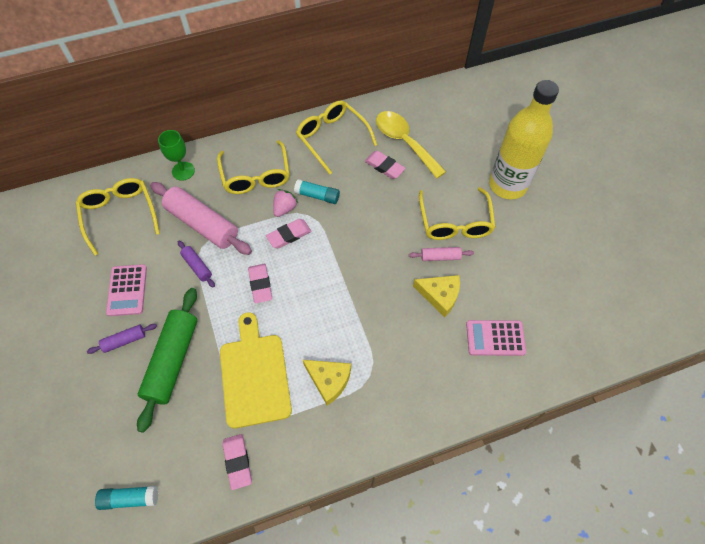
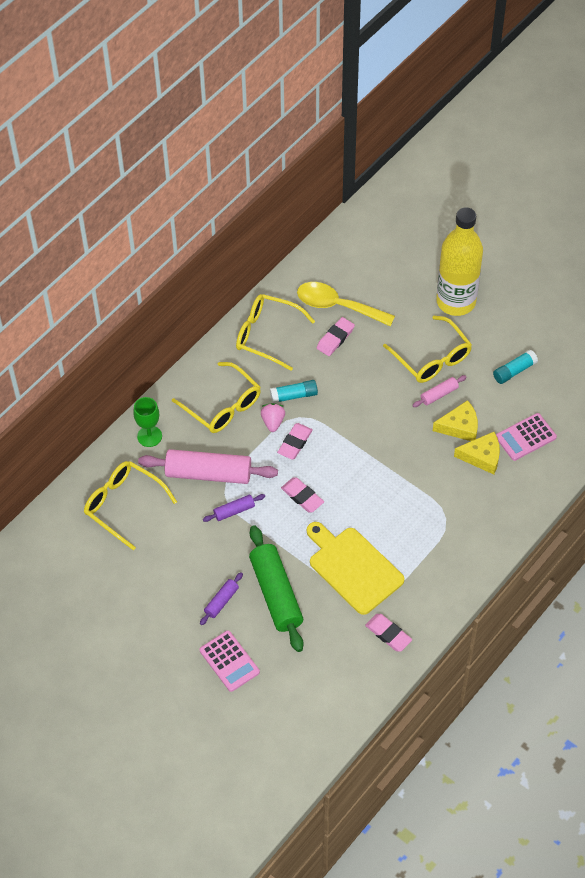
camera: 30 degrees left, 5 degrees down
(127, 290) = (188, 562): pink calculator -> pink calculator (229, 661)
(129, 498) = (324, 704): turquoise glue stick -> turquoise glue stick (514, 371)
(197, 266) = (234, 511): purple rolling pin -> purple rolling pin turned 45 degrees counterclockwise
(329, 380) = (416, 539): yellow cheese -> yellow cheese (482, 456)
(384, 166) = (335, 338): pink eraser -> pink eraser turned 60 degrees counterclockwise

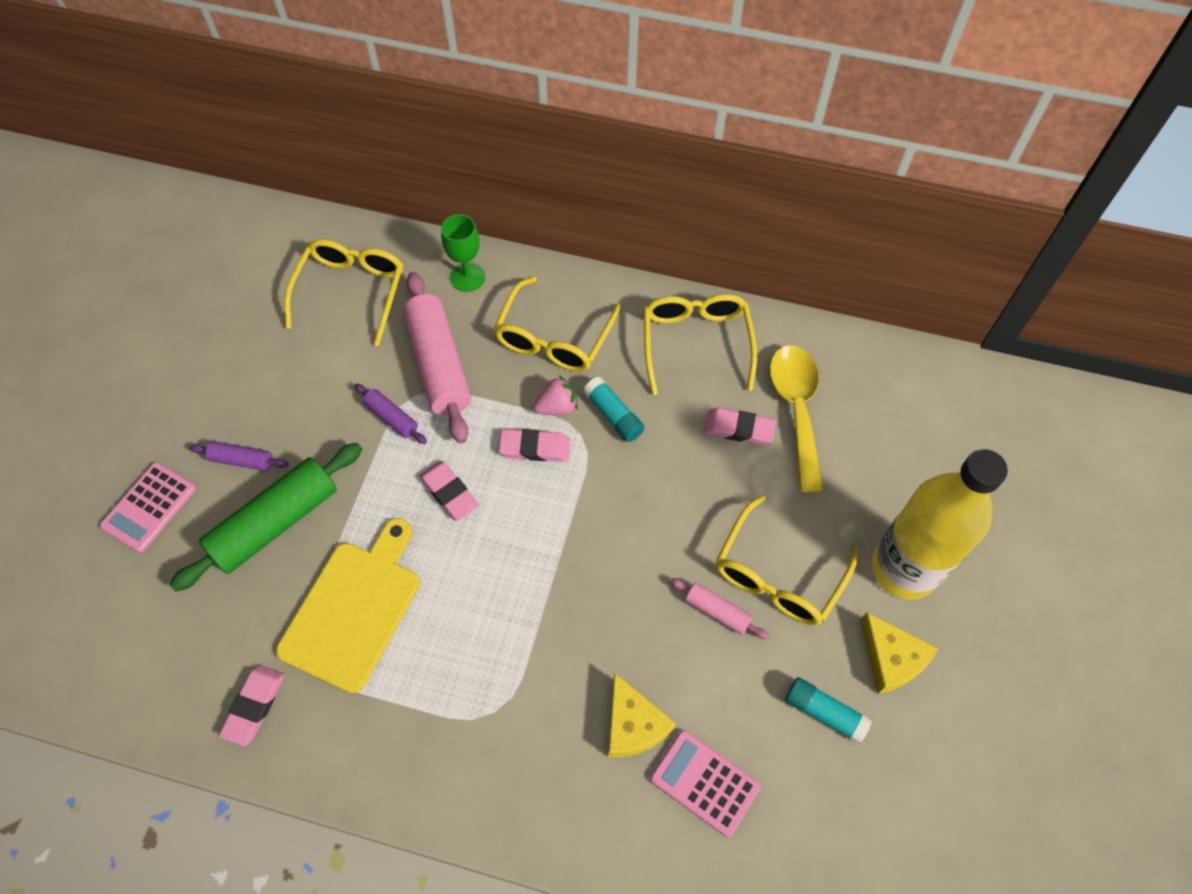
camera: 65 degrees right, 5 degrees up
(302, 496) = (449, 493): pink eraser -> pink eraser turned 60 degrees counterclockwise
(460, 426) = (673, 667): yellow cheese -> yellow cheese (891, 658)

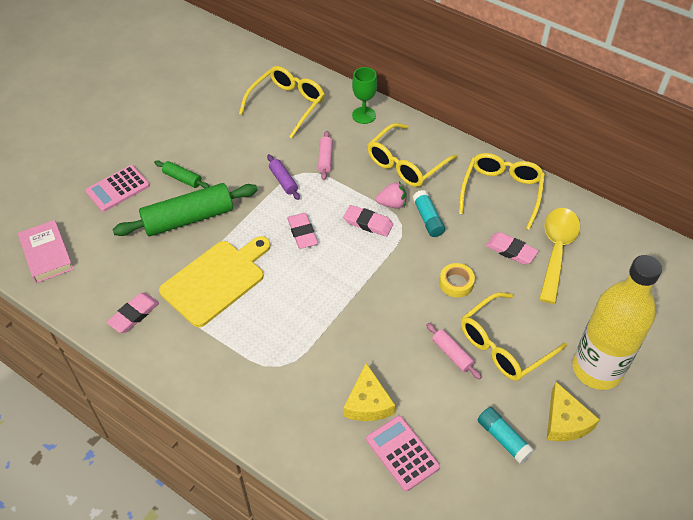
camera: 20 degrees right, 10 degrees down
(81, 652) = (47, 254): none -> pink book
(242, 460) = (182, 179): purple rolling pin -> green rolling pin
(439, 364) = (325, 159): pink rolling pin -> pink rolling pin, size x0.48
(685, 502) = (456, 283): none -> yellow tape

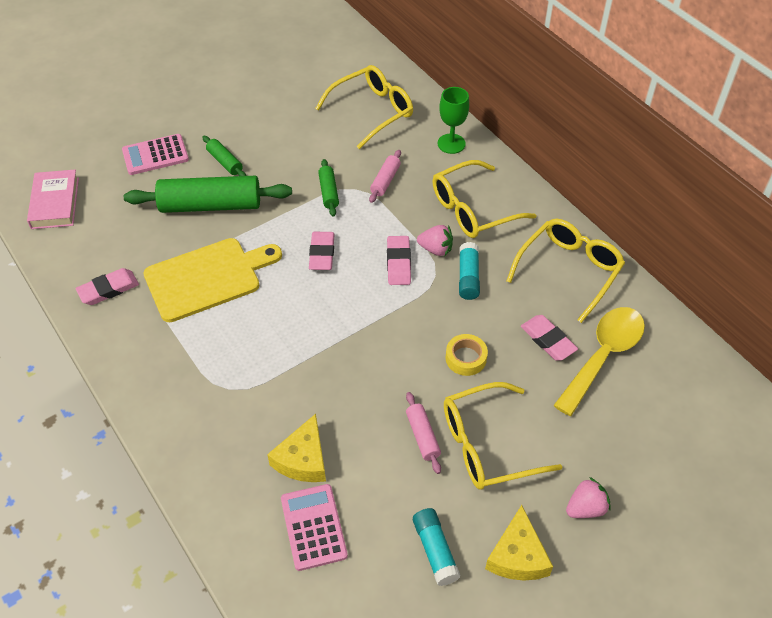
camera: 20 degrees right, 0 degrees up
(283, 181) = (328, 192): purple rolling pin -> green rolling pin
(368, 223) = (398, 263): pink eraser -> pink eraser turned 45 degrees clockwise
(597, 369) = (585, 508): yellow bottle -> pink strawberry

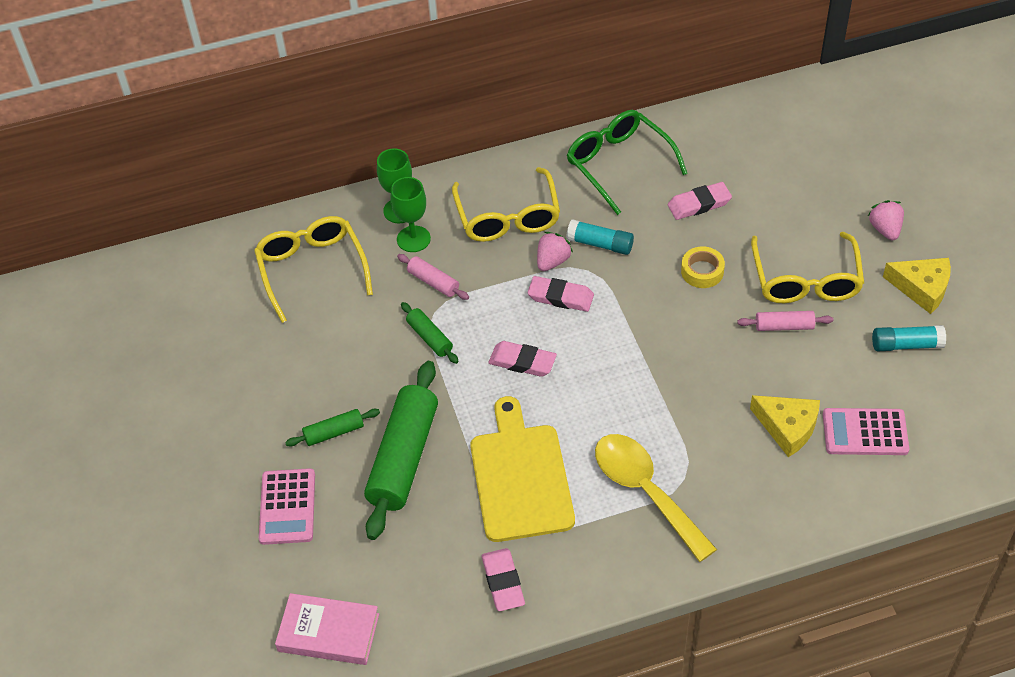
camera: 70 degrees left, 0 degrees up
(328, 192) = (429, 338): green rolling pin -> green rolling pin turned 45 degrees clockwise
(425, 159) = (413, 239): none -> green goblet
(569, 270) = (619, 164): yellow glasses -> green glasses
(603, 356) = (729, 170): yellow spoon -> yellow spoon (646, 491)

